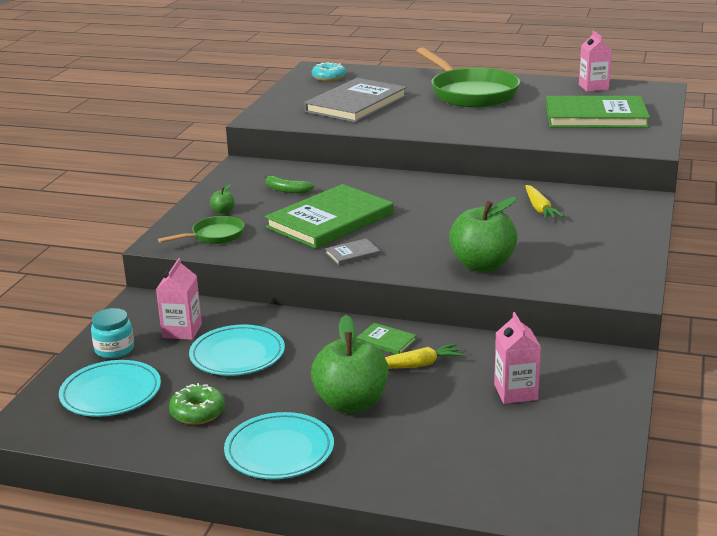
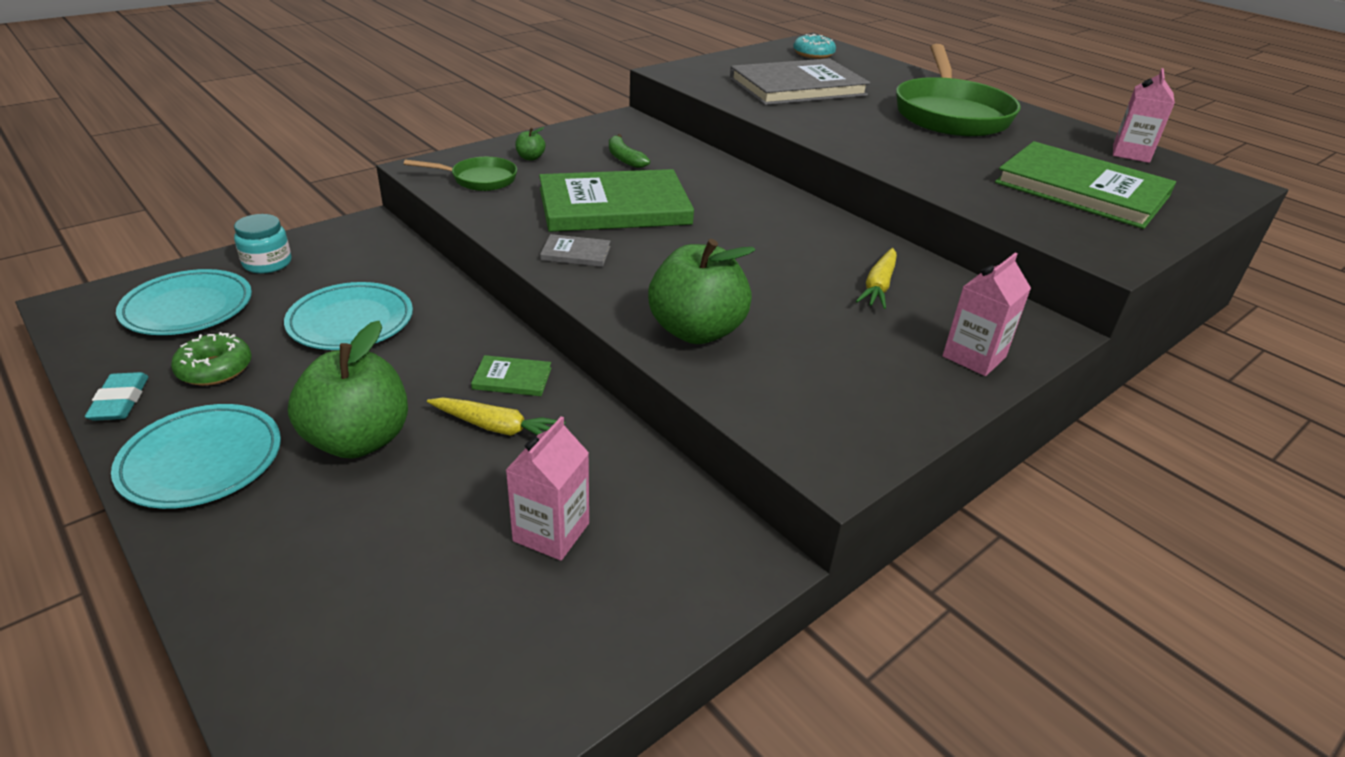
camera: 30 degrees right, 10 degrees up
(170, 451) = (120, 401): none -> turquoise eraser
(182, 331) = (349, 271): pink carton -> pink carton (974, 357)
(386, 341) = (512, 378): green book -> green book turned 60 degrees counterclockwise

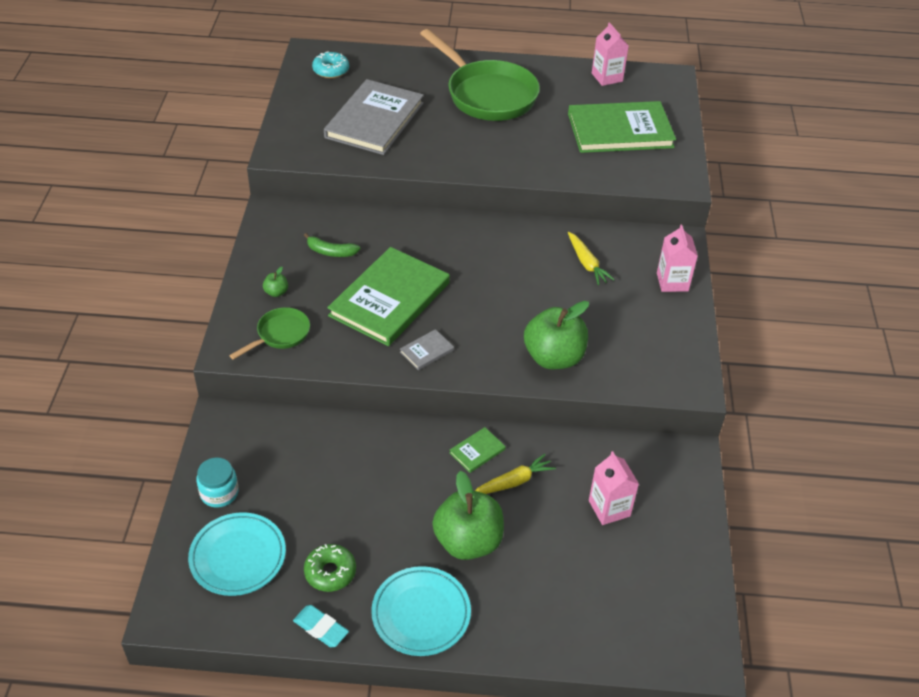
camera: 45 degrees left, 10 degrees up
(351, 322) = (343, 487): turquoise plate -> none

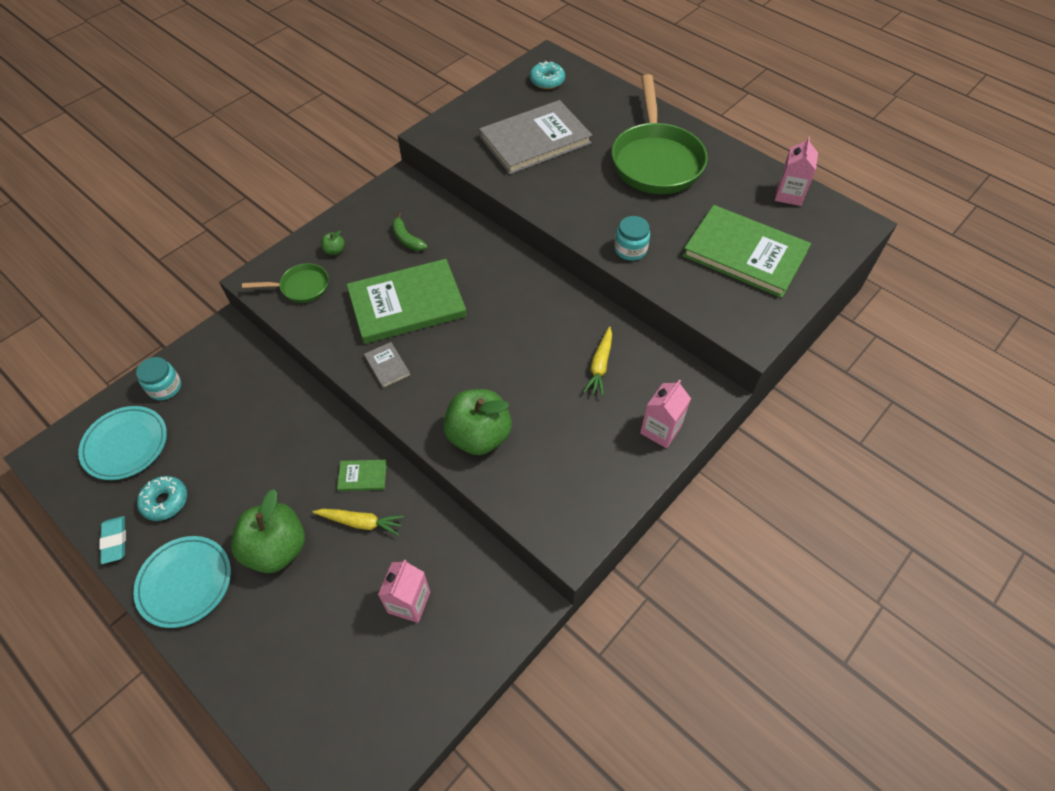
camera: 40 degrees right, 10 degrees up
(330, 572) = (165, 501): green donut -> turquoise donut
(427, 351) = (387, 366): grey book -> grey book turned 60 degrees clockwise
(538, 165) = (630, 249): none -> turquoise jar

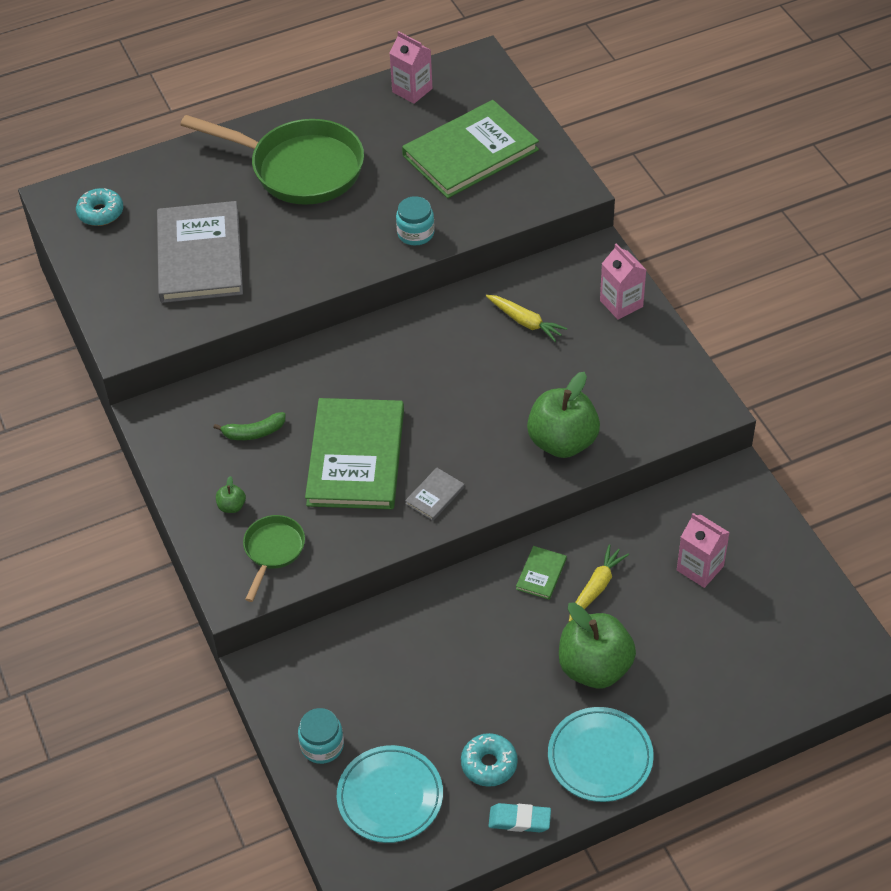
camera: 65 degrees left, 5 degrees down
(387, 366) = (435, 495): grey book -> grey book turned 45 degrees counterclockwise

